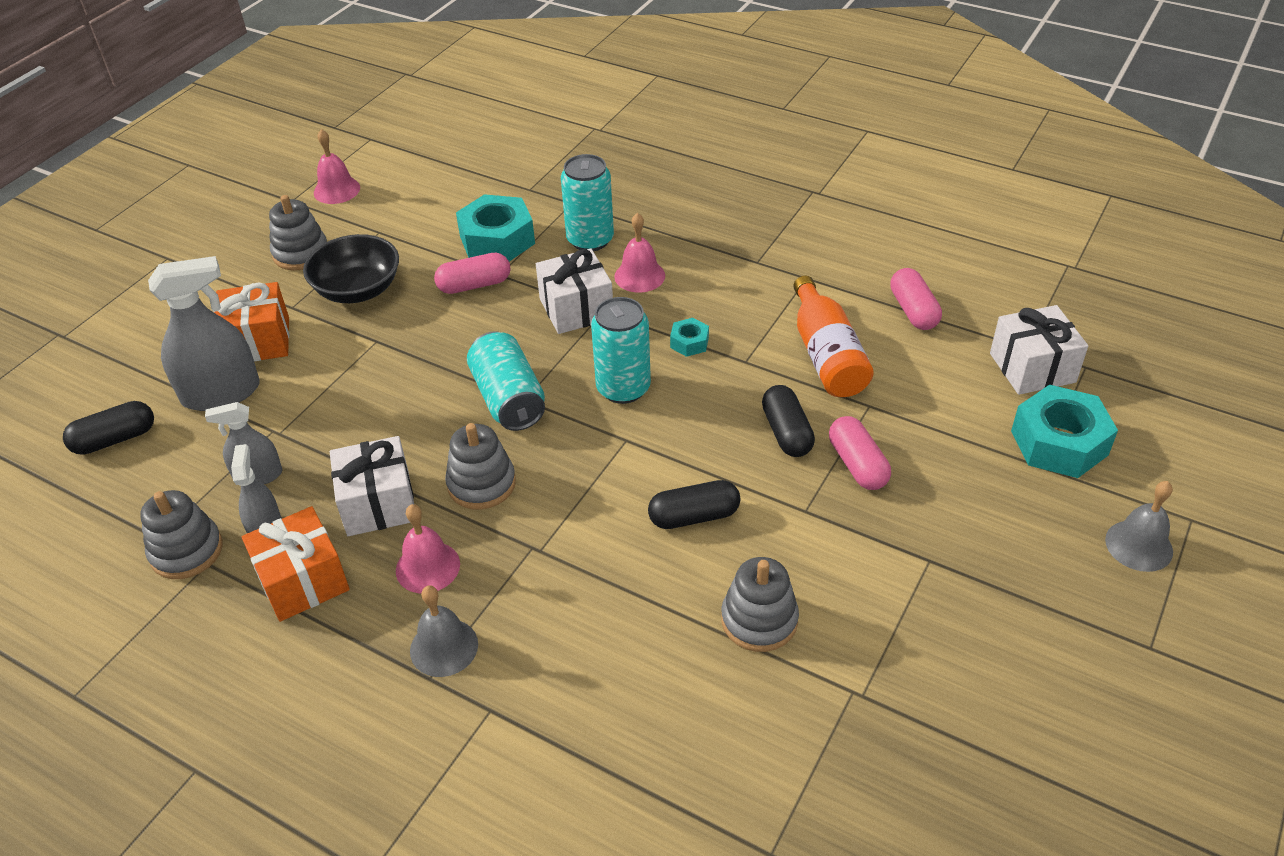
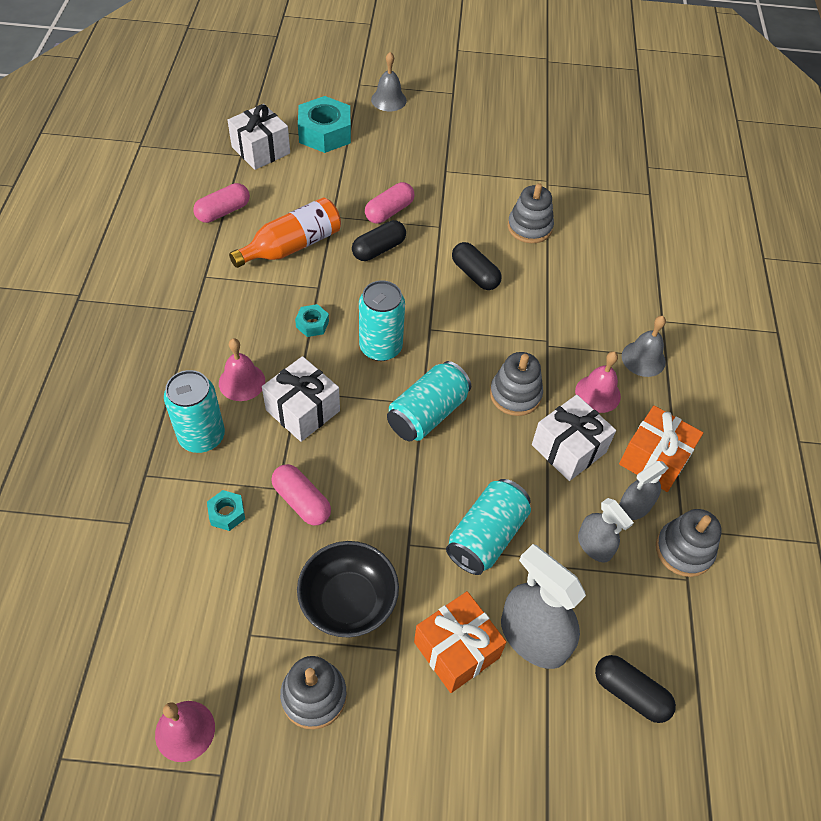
camera: 120 degrees left, 10 degrees up
(338, 396) = (486, 536): none -> turquoise can
(497, 240) = (227, 513): turquoise nut -> turquoise nut, size x0.48

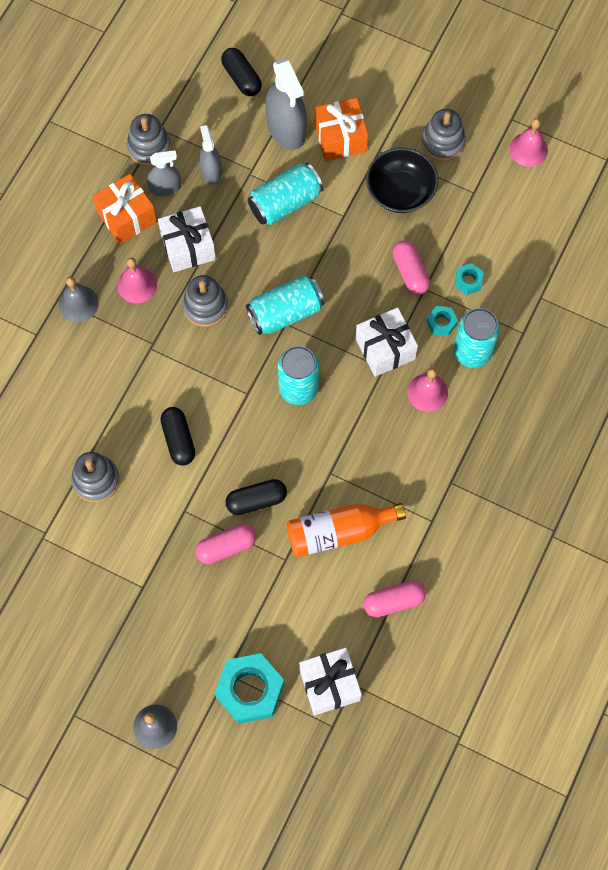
camera: 155 degrees left, 15 degrees up
(312, 324) = (349, 432): turquoise nut -> turquoise nut (441, 323)

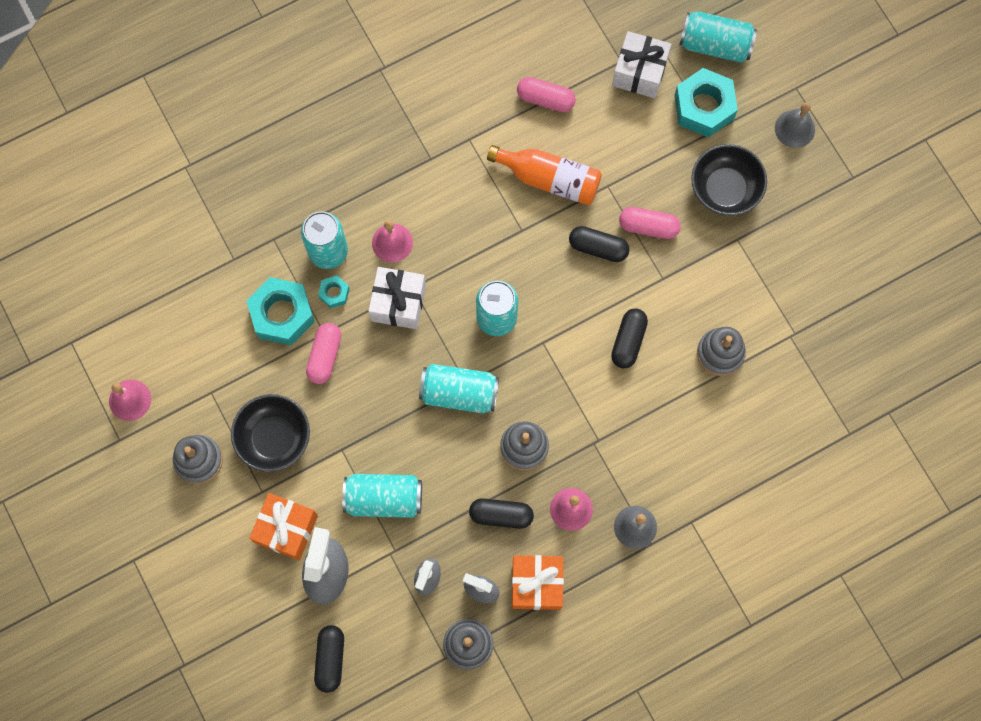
camera: 145 degrees left, 5 degrees up
(182, 626) = (725, 189): none -> black bowl
(188, 247) = (501, 515): white gift -> black capsule
(279, 760) = (715, 45): none -> turquoise can
(468, 281) = (282, 314): turquoise nut -> turquoise nut, size x2.09

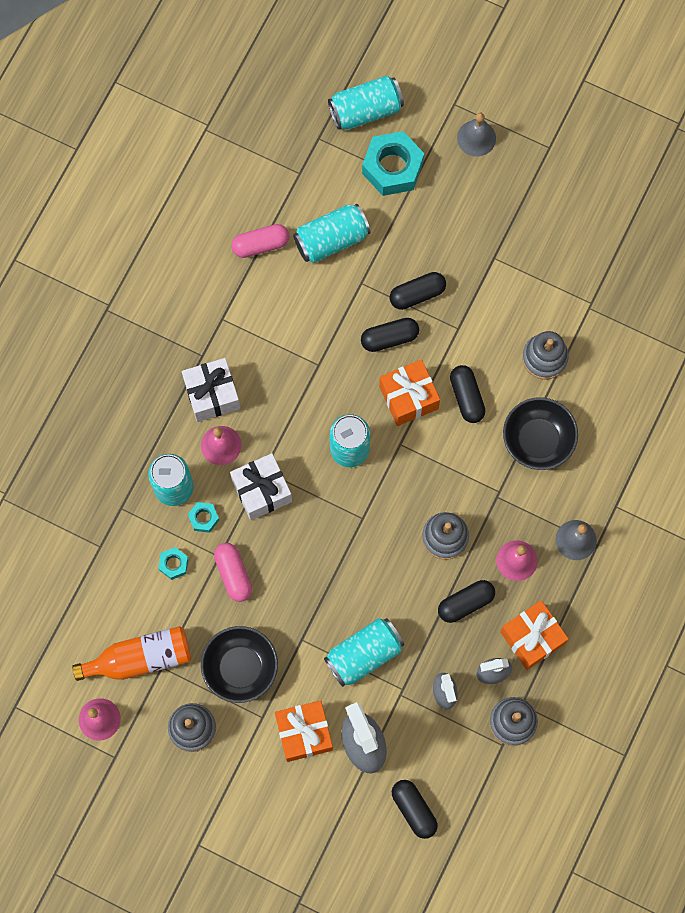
camera: 35 degrees left, 0 degrees up
(282, 314) = (173, 564): turquoise nut -> turquoise nut, size x0.48
(459, 393) = (363, 529): turquoise can -> turquoise can (331, 240)
(549, 179) = (311, 308): orange bottle -> orange bottle (140, 658)
(578, 308) = (408, 397): none -> orange gift
(639, 72) = (321, 173): white gift -> white gift (212, 395)
(648, 227) = (417, 294): pink capsule -> black capsule
(725, 189) = (456, 223): black bowl -> black bowl (538, 440)

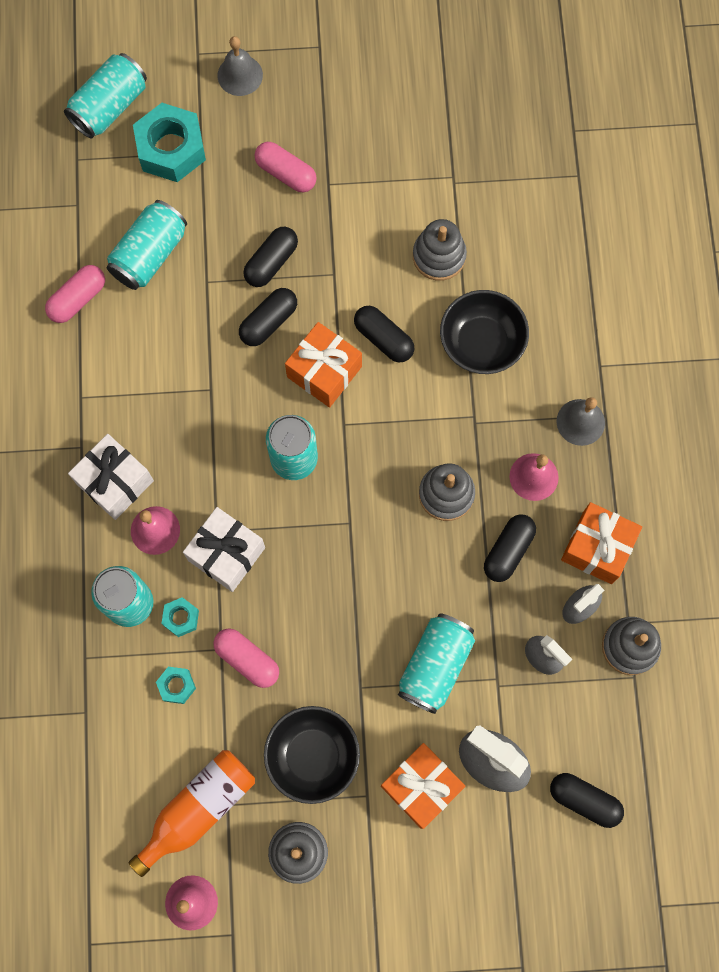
camera: 30 degrees left, 0 degrees up
(467, 232) = (286, 173): none -> pink capsule

